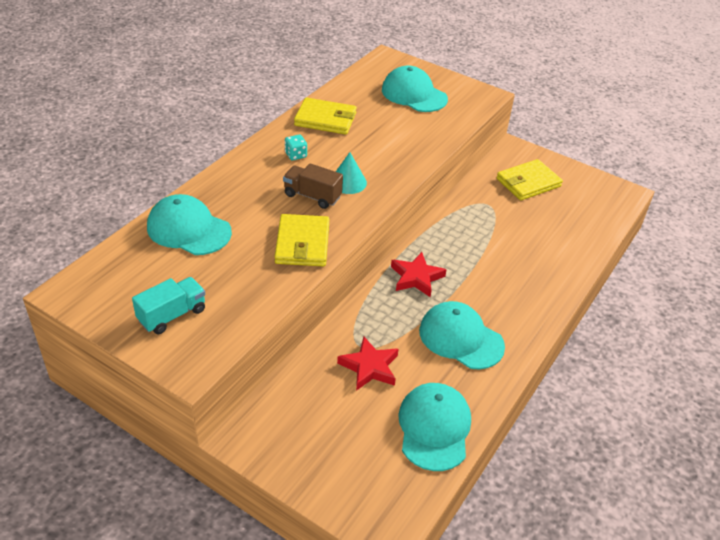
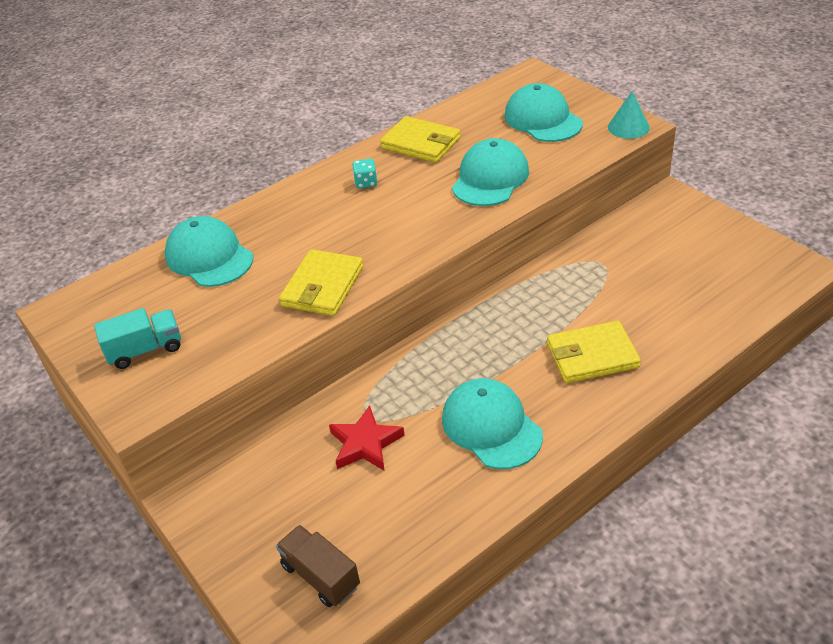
camera: 25 degrees right, 0 degrees up
(312, 196) = (361, 232): brown truck -> brown truck (320, 576)
(348, 182) = (410, 219): turquoise cone -> turquoise cone (628, 127)
(416, 277) = (470, 344): red star -> none
(434, 428) = (408, 531): turquoise cap -> turquoise cap (490, 178)
(528, 183) = (669, 241): yellow wallet -> yellow wallet (592, 355)

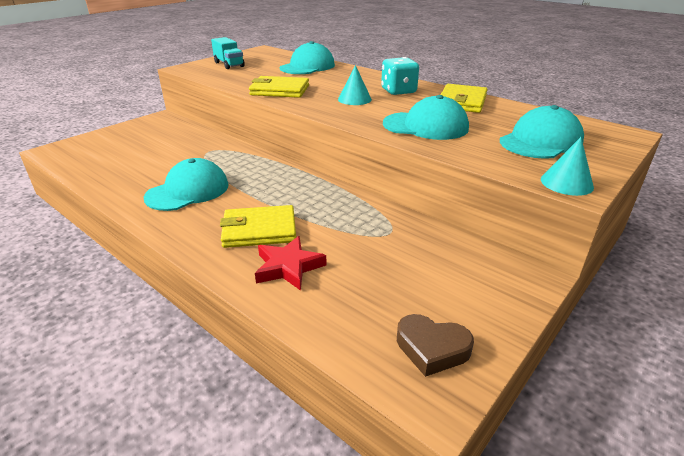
camera: 75 degrees right, 10 degrees down
(320, 576) = (91, 151): brown truck -> none
(365, 443) = (185, 153): red star -> red star (288, 267)
(366, 183) = (398, 91): turquoise dice -> turquoise dice, size x1.76
(385, 220) = (354, 99): none -> turquoise cone
(592, 355) = (259, 230): yellow wallet -> yellow wallet turned 75 degrees counterclockwise
(757, 261) = (432, 348): none -> brown heart

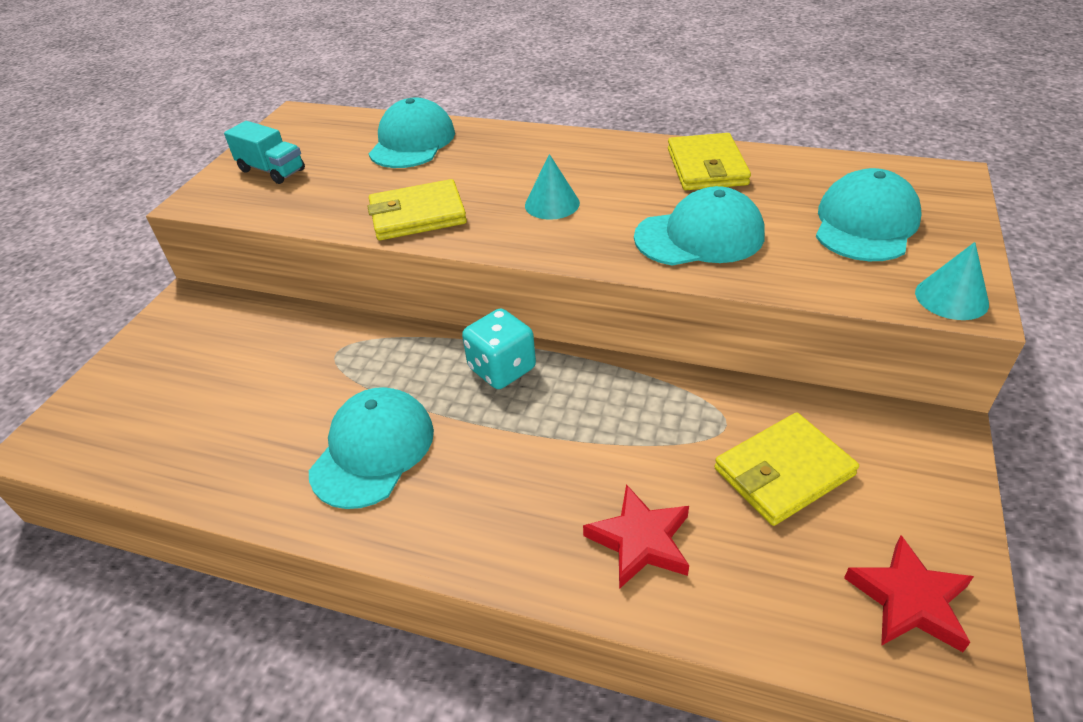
camera: 20 degrees left, 10 degrees up
(259, 230) = (546, 488): yellow wallet -> yellow wallet (783, 472)
(398, 91) = (601, 166): turquoise dice -> turquoise dice (502, 369)
(432, 348) = (909, 600): brown heart -> red star

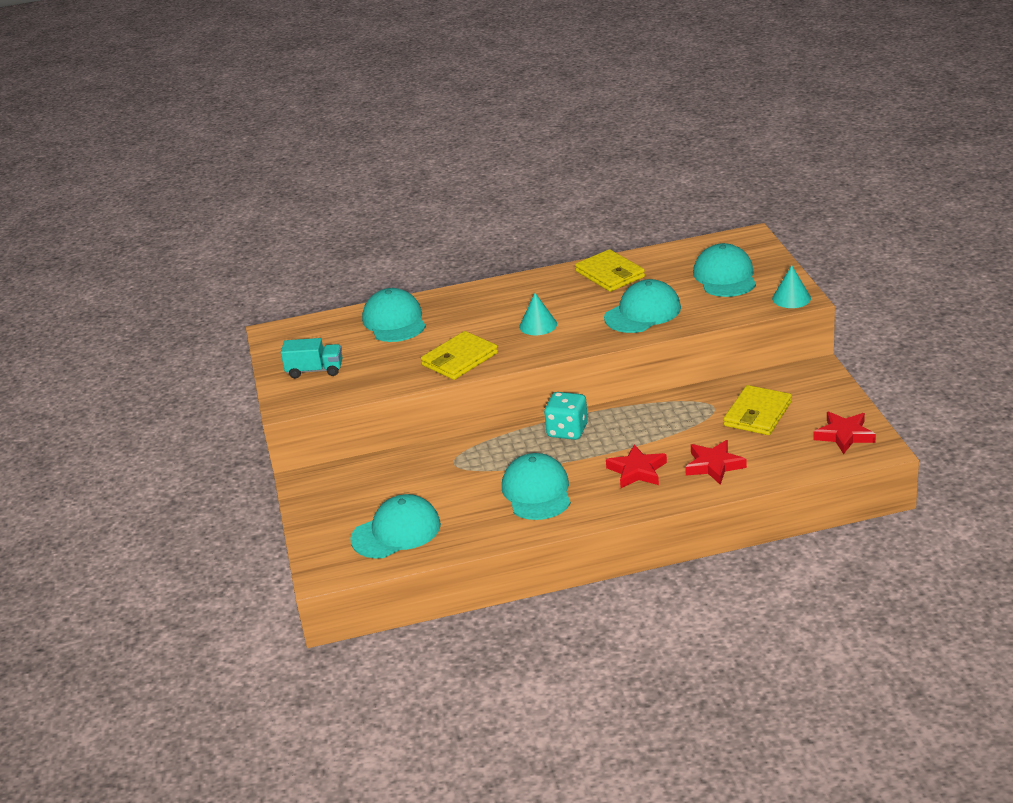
camera: 30 degrees left, 10 degrees down
(172, 424) = (396, 532): none -> turquoise cap
(524, 487) = (637, 471): none -> red star

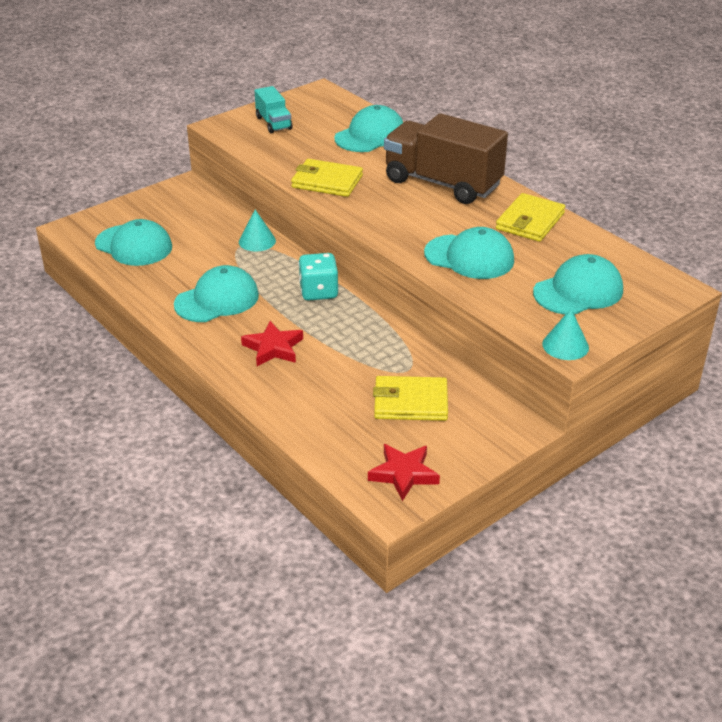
camera: 60 degrees right, 5 degrees up
(515, 301) = (442, 183): none -> brown truck
(538, 325) = (408, 205): turquoise cone -> turquoise cone (257, 241)
(714, 465) = (304, 394): red star -> none

